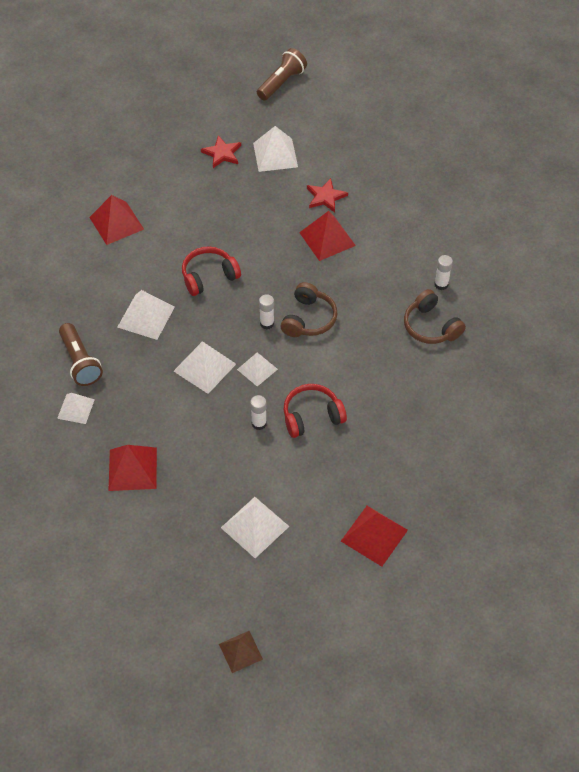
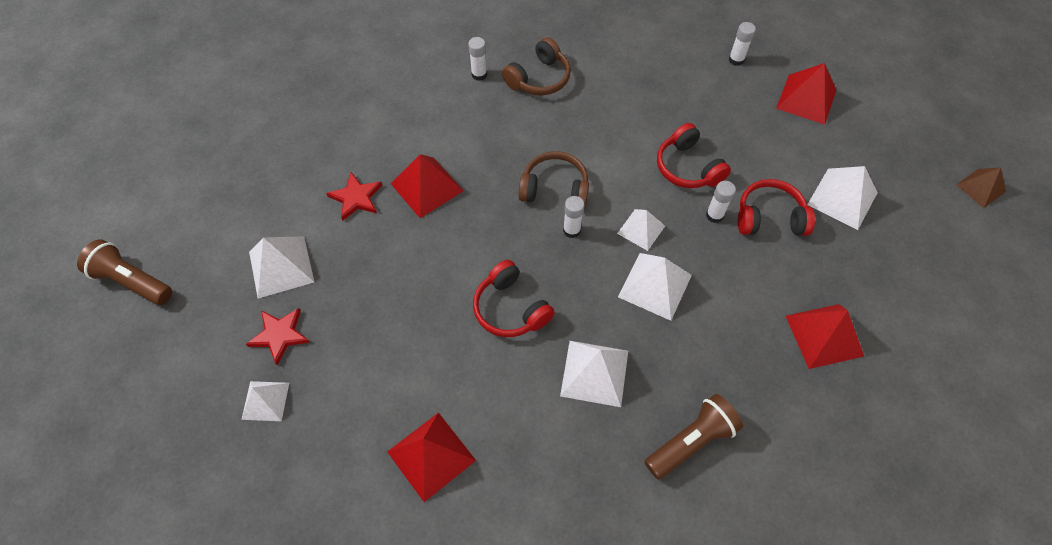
camera: 100 degrees left, 5 degrees up
(76, 408) = (765, 427): white pyramid -> white pyramid (265, 401)
(248, 463) = (769, 217): none -> red headphones
(433, 488) = (736, 60): none -> white glue stick

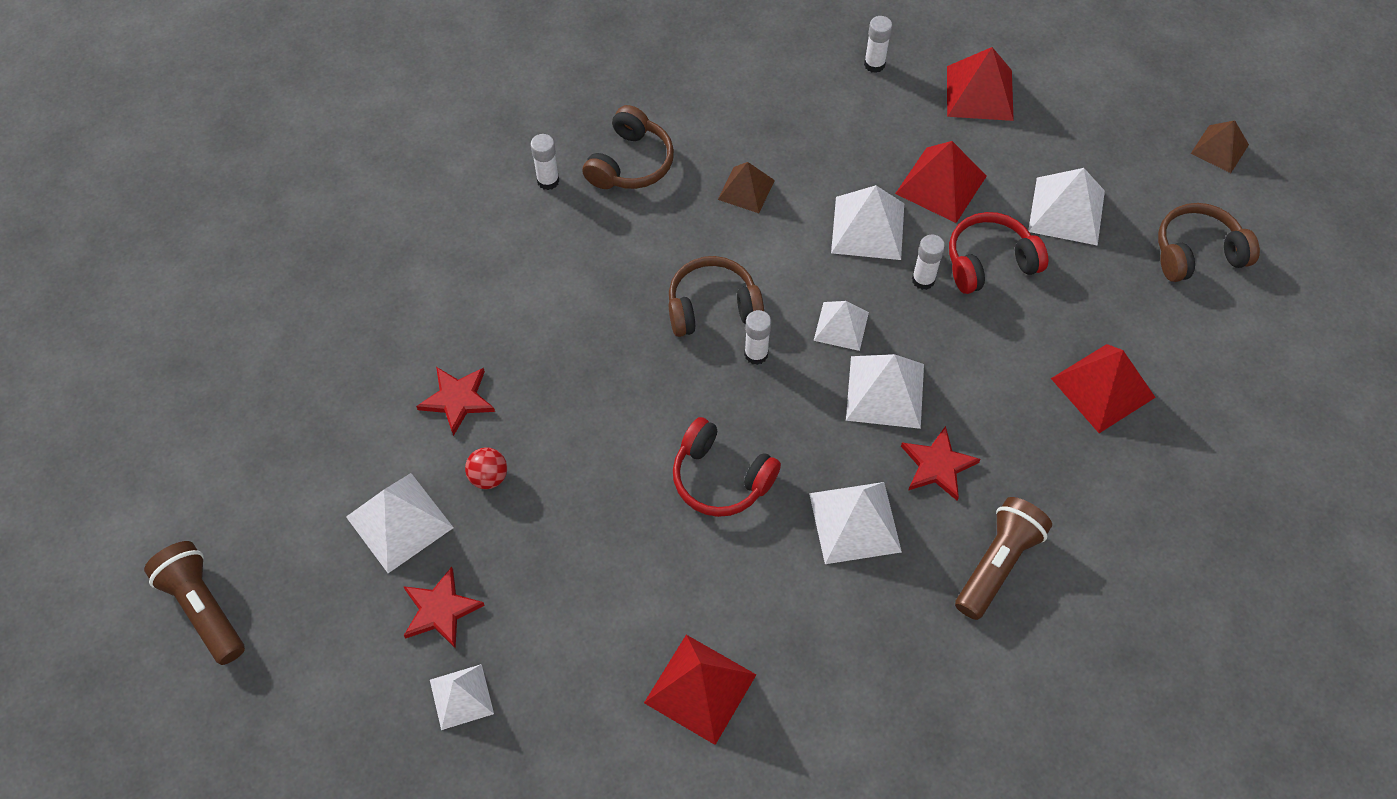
camera: 20 degrees left, 0 degrees up
(132, 281) = (203, 608): brown flashlight -> brown flashlight turned 45 degrees clockwise
(353, 255) = (489, 477): none -> red ball
(426, 187) = (545, 356): red pyramid -> red pyramid (940, 184)
(611, 117) = (746, 189): none -> brown pyramid
(673, 352) = (938, 465): none -> red star
(687, 167) = (867, 228): red headphones -> white pyramid
(936, 258) = (1197, 252): none -> brown headphones

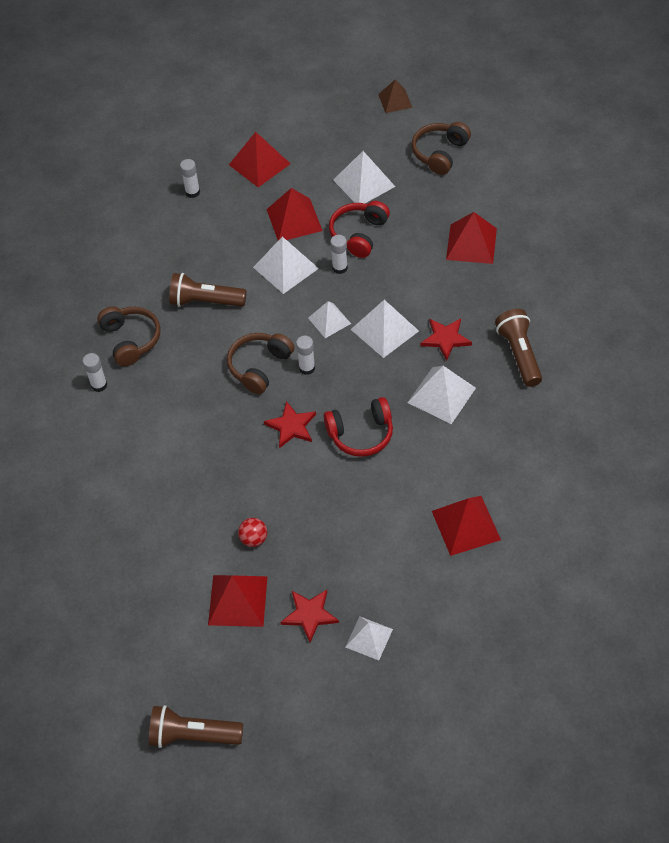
camera: 45 degrees left, 5 degrees down
(399, 522) = (237, 600): white pyramid -> red pyramid
(457, 400) = (191, 522): red star -> red star (291, 426)
(746, 189) = (205, 301): brown pyramid -> brown flashlight

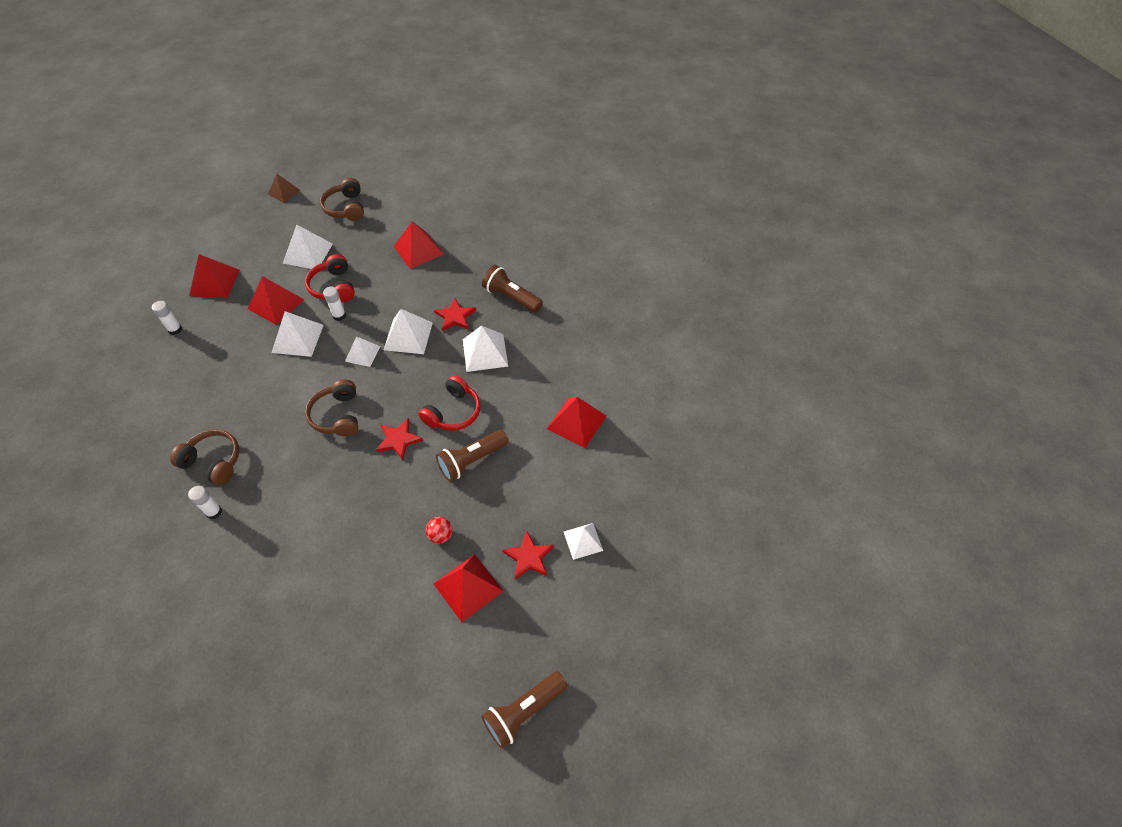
camera: 45 degrees left, 0 degrees up
(205, 301) = (253, 397): brown flashlight -> brown flashlight (472, 460)
(307, 368) = (374, 394): white glue stick -> none

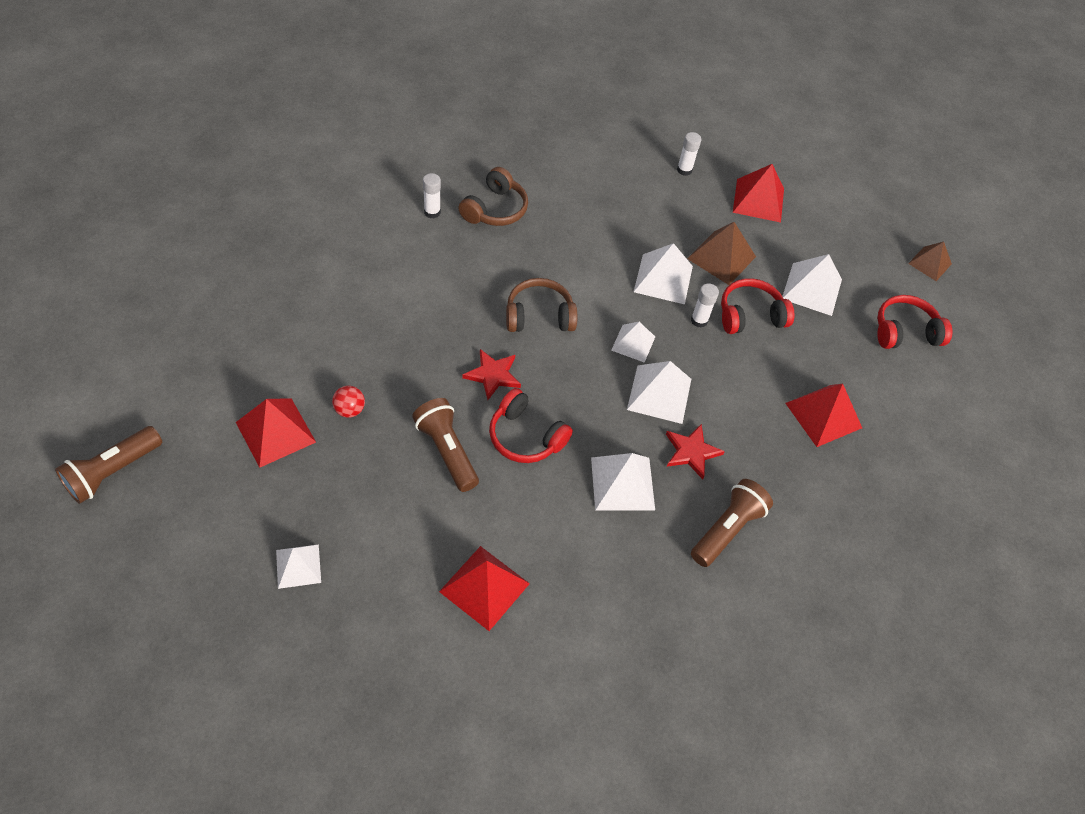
camera: 90 degrees right, 0 degrees up
(276, 304) = (721, 257): red pyramid -> brown pyramid
(346, 208) = (905, 332): brown headphones -> red headphones
(524, 711) = (112, 472): brown flashlight -> brown flashlight turned 105 degrees counterclockwise
(529, 557) = (294, 500): red star -> none

